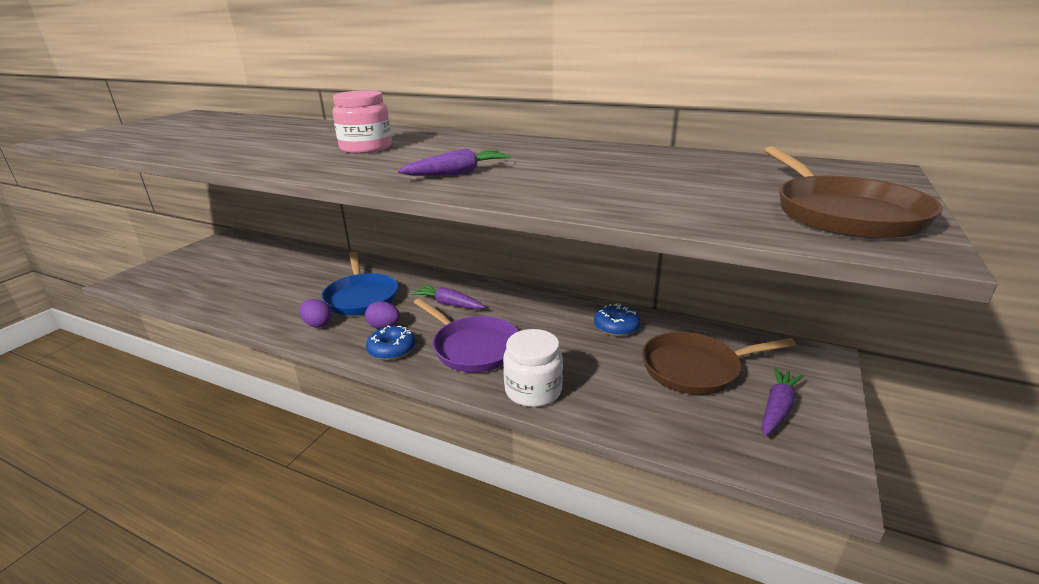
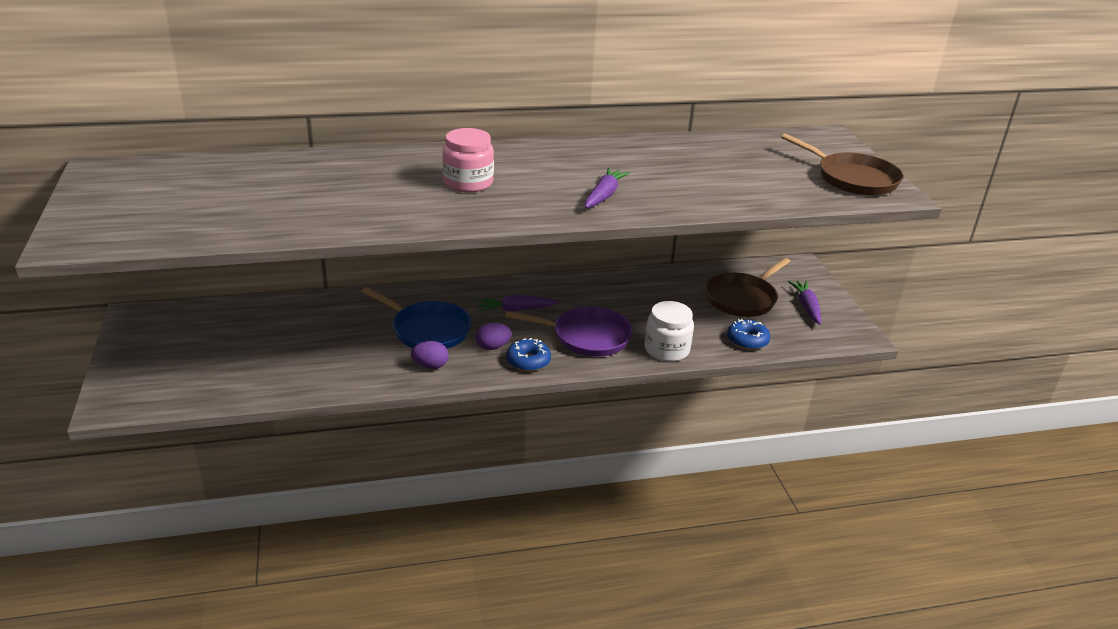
camera: 40 degrees left, 5 degrees up
(616, 327) = (663, 286): blue donut -> blue donut (747, 340)

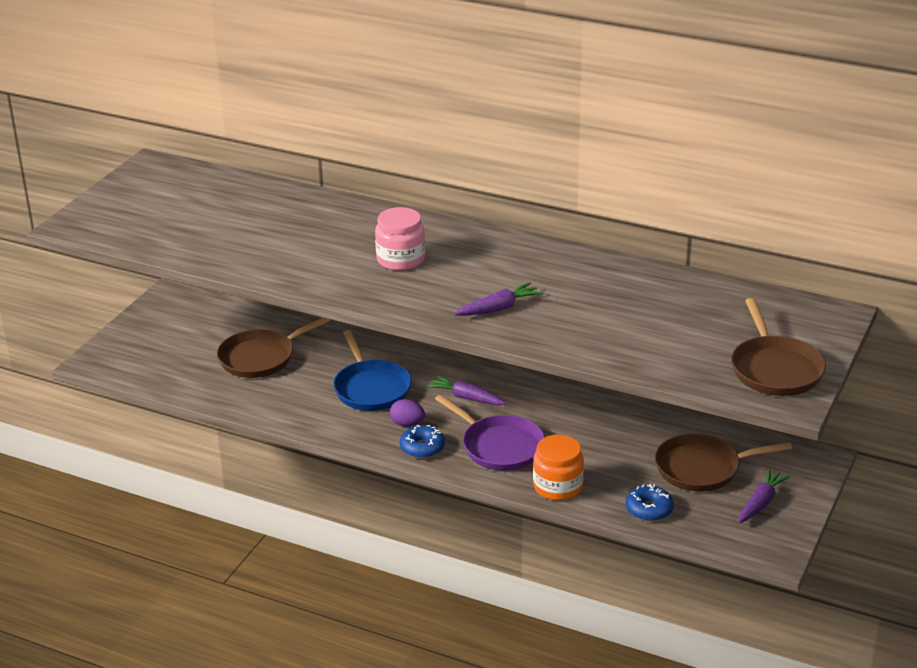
camera: 40 degrees right, 0 degrees up
(294, 340) = (261, 358): none -> brown pan
(430, 366) = (339, 420): purple egg -> none
(666, 350) = (558, 487): white jar -> orange jar

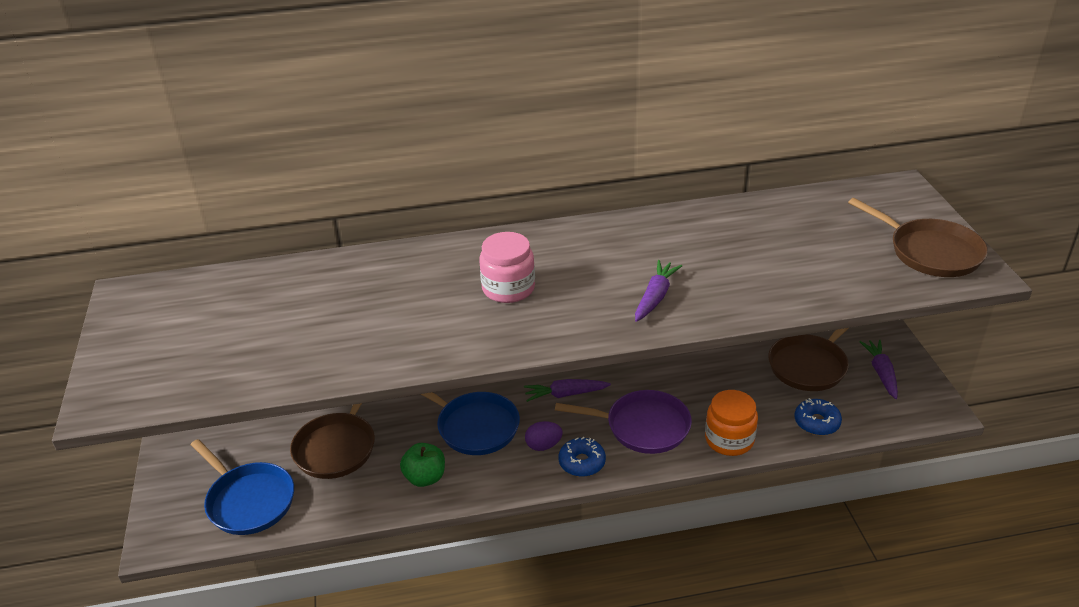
camera: 35 degrees left, 5 degrees up
(169, 364) = (248, 501): none -> blue pan
(299, 405) = (425, 477): none -> green apple

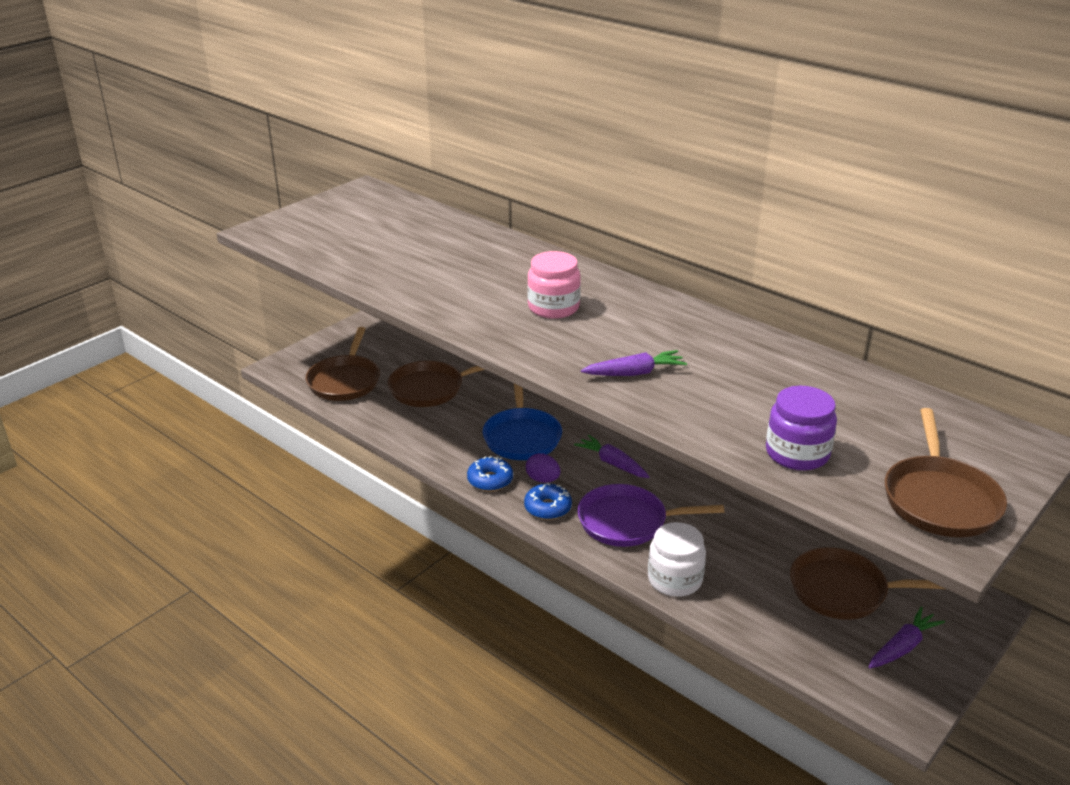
camera: 50 degrees right, 5 degrees down
(248, 501) = (345, 381): blue pan -> brown pan
(425, 477) = (445, 440): green apple -> none
(642, 427) = (627, 522): purple pan -> purple pan turned 120 degrees clockwise
(729, 439) = (674, 579): orange jar -> white jar
(816, 422) = (768, 627): blue donut -> blue donut (490, 480)
(831, 279) = (797, 453): none -> purple jar

